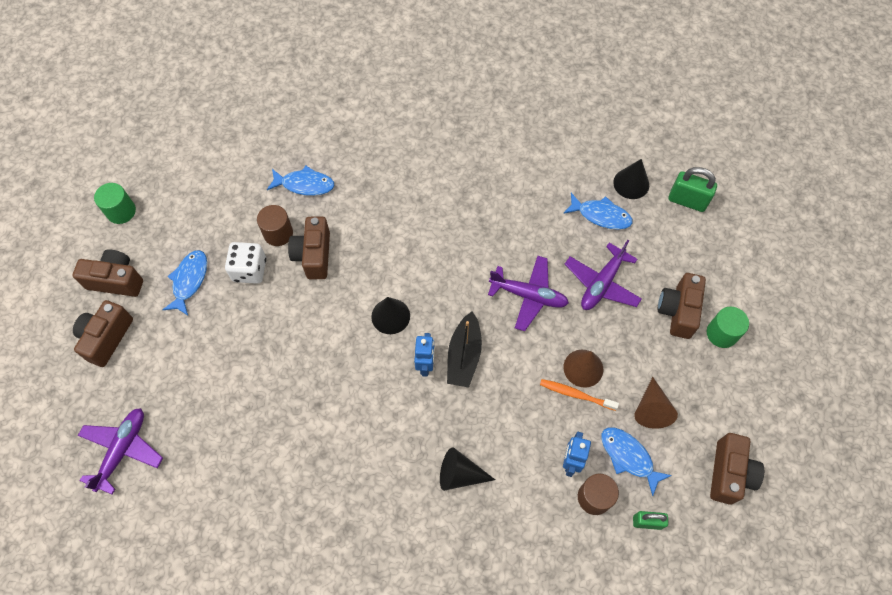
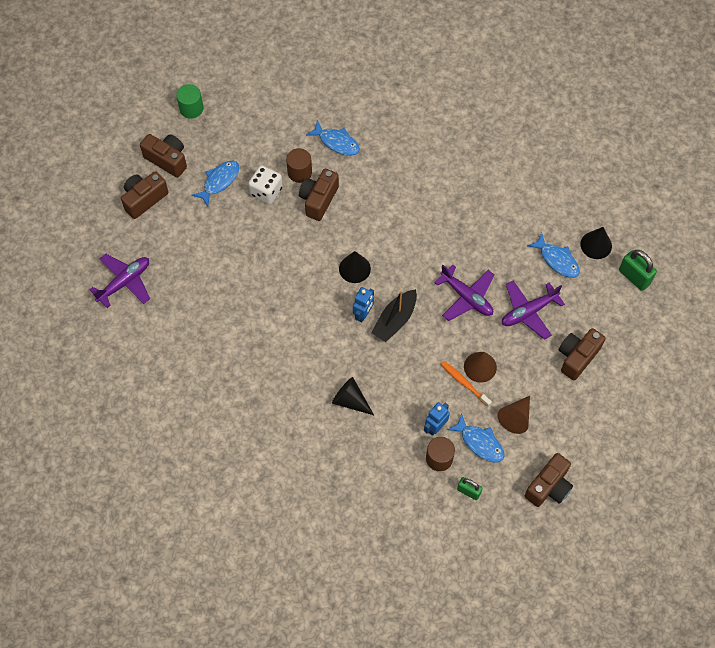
camera: 25 degrees right, 0 degrees up
(628, 457) = (480, 442): blue fish -> blue fish turned 150 degrees clockwise
(721, 333) = (602, 388): green cylinder -> none

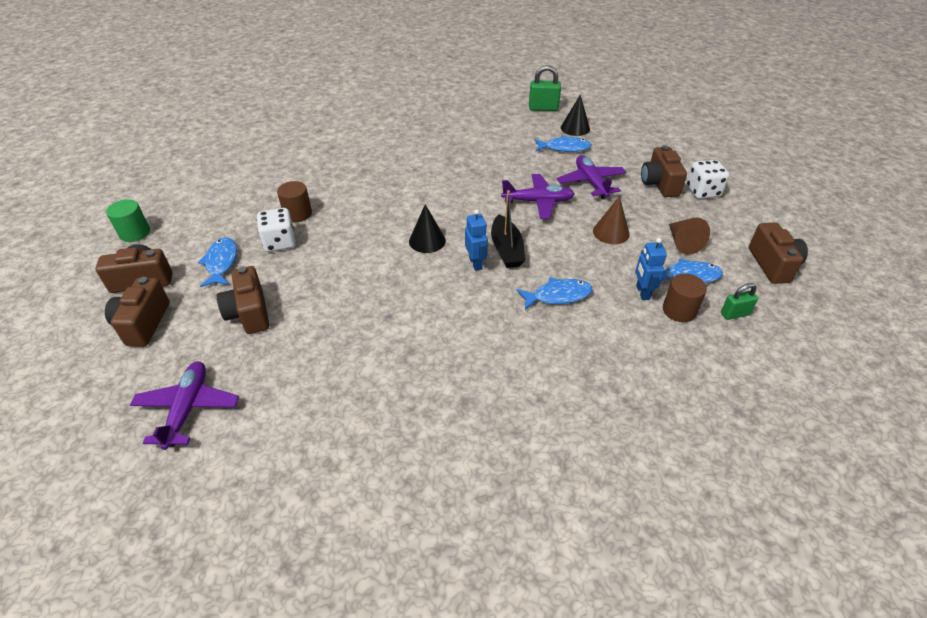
camera: 45 degrees left, 20 degrees down
(318, 200) = (337, 220): brown camera -> brown camera (249, 313)
(337, 142) = (309, 181): blue fish -> blue fish (558, 296)
(350, 400) = (551, 328): black cone -> none
(464, 383) = (616, 249): orange toothbrush -> none
(528, 312) = (591, 182): purple plane -> purple plane turned 150 degrees clockwise
(598, 392) = (703, 191): none -> white dice
(634, 277) = (621, 128): green padlock -> green padlock (543, 108)

